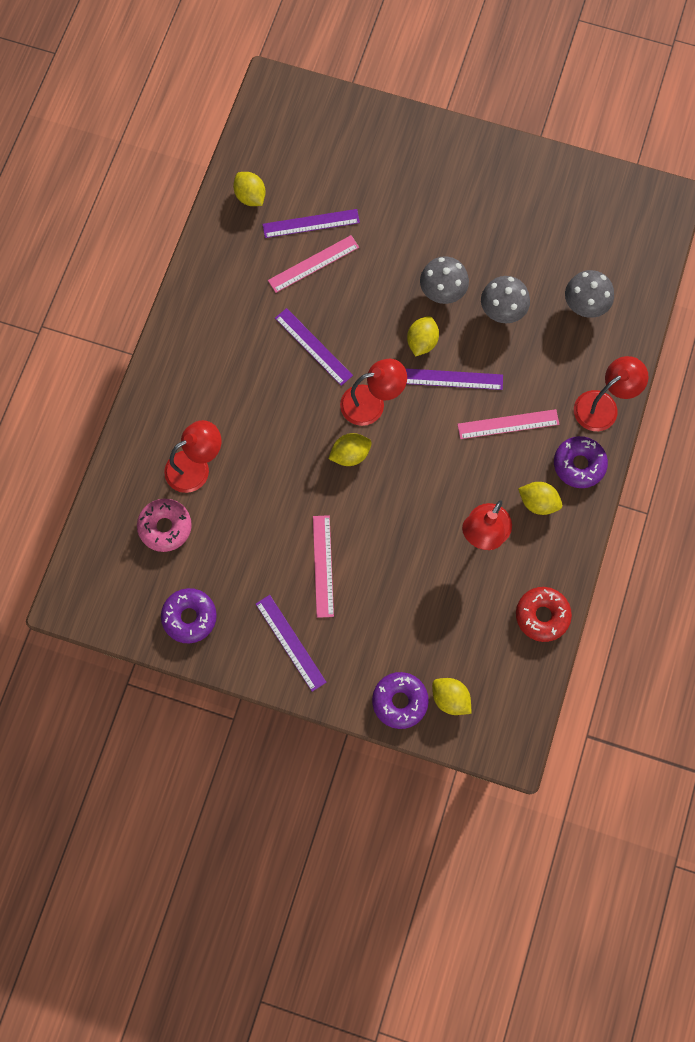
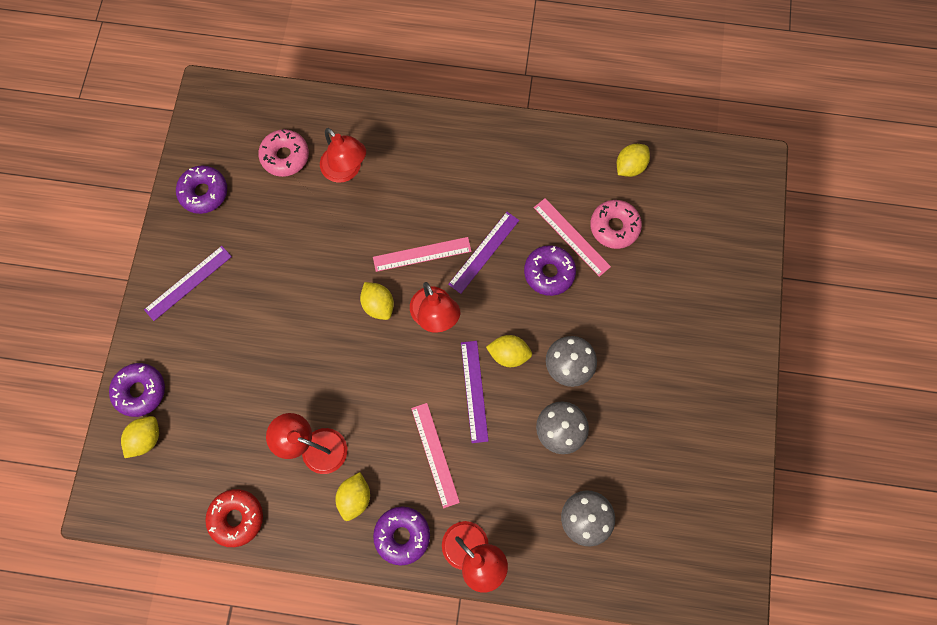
camera: 80 degrees right, 0 degrees up
(311, 223) = (614, 227): purple ruler -> pink donut
(323, 566) = (264, 299): pink ruler -> pink ruler (422, 254)
(346, 291) = (549, 273): none -> purple donut

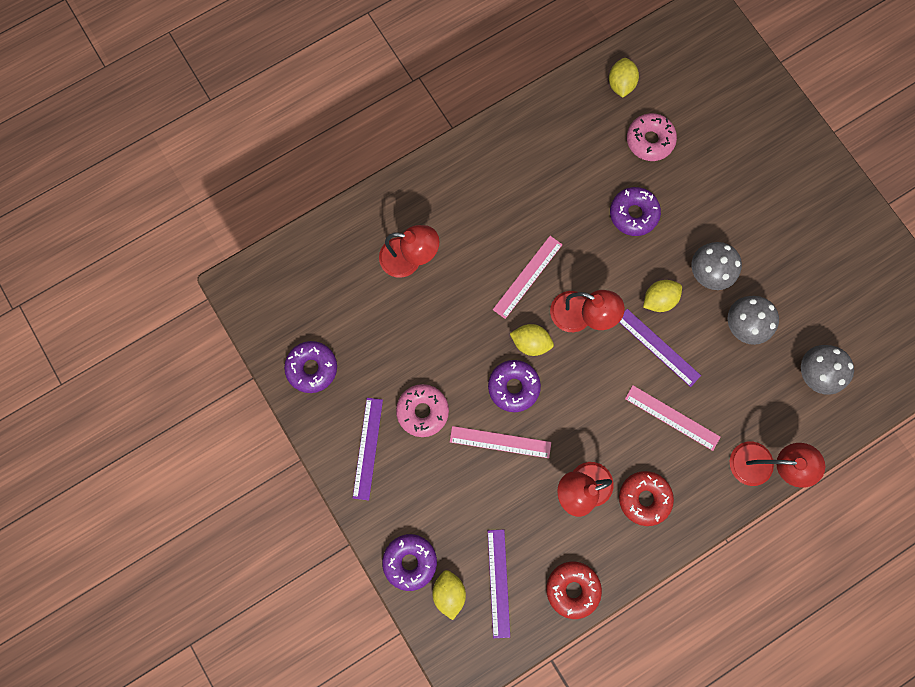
camera: 40 degrees left, 5 degrees up
(285, 156) = (350, 286): pink donut -> pink donut (422, 411)
(355, 497) = (644, 498): yellow lemon -> red donut
(402, 535) = (701, 495): purple donut -> purple donut (513, 387)
(484, 252) = (572, 237): purple ruler -> purple ruler (498, 583)
(571, 237) = (625, 173): pink ruler -> pink ruler (500, 442)

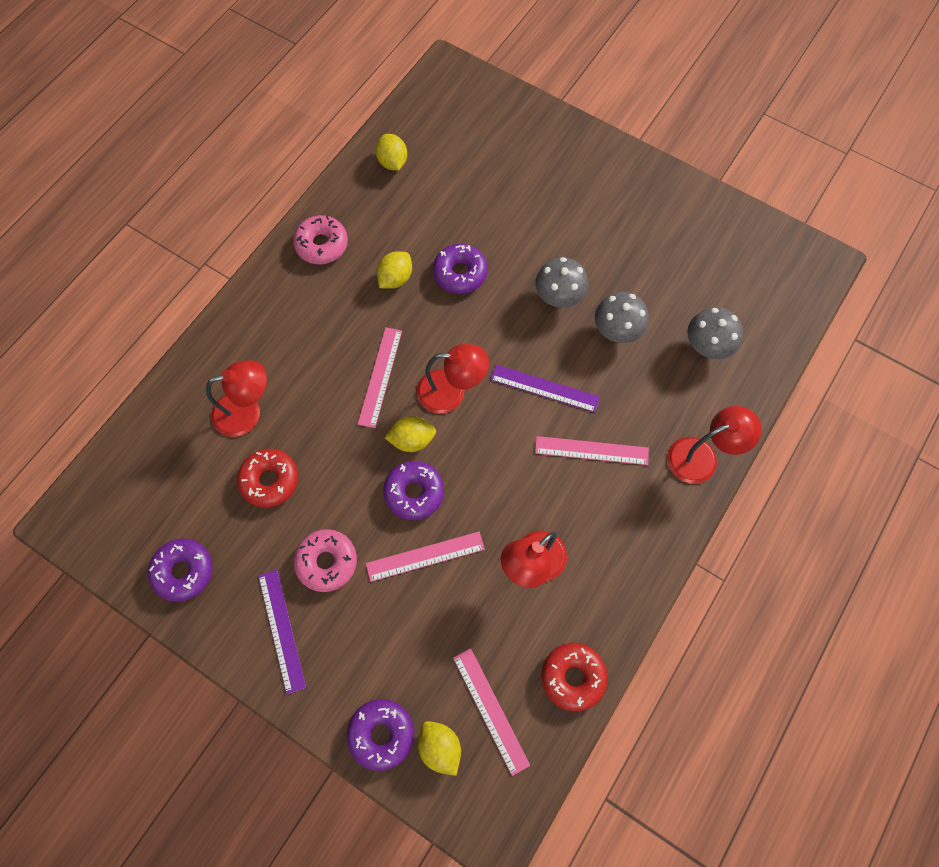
camera: 25 degrees left, 10 degrees down
(498, 583) = (490, 710): purple ruler -> pink ruler
(644, 498) = (602, 545): red donut -> red donut (270, 480)
(649, 140) = (444, 201): pink donut -> pink donut (322, 245)
(658, 299) = (523, 342): yellow lemon -> yellow lemon (395, 278)

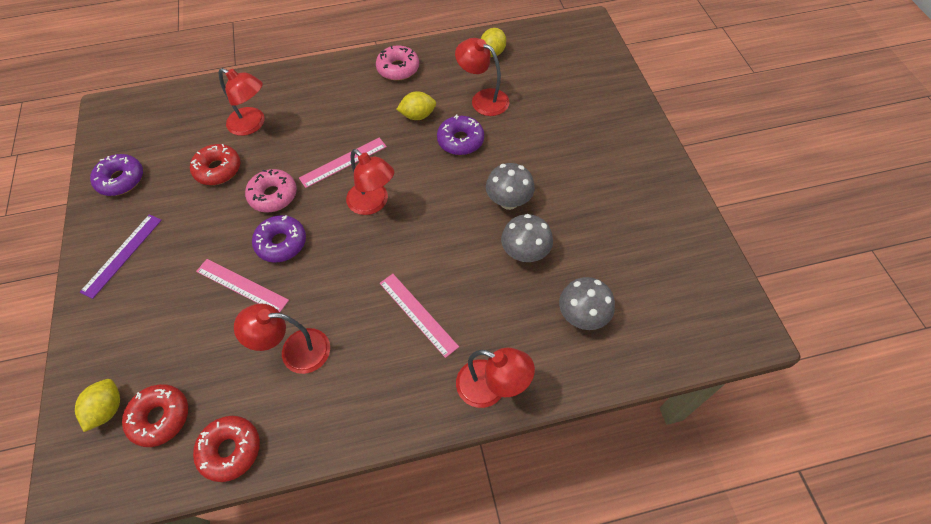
camera: 45 degrees right, 10 degrees down
(327, 562) = (189, 239): pink donut -> pink donut (273, 195)
(381, 734) = (91, 366): purple donut -> none
(412, 440) = (317, 212): yellow lemon -> none
(435, 217) = (483, 99): none -> red lamp
(490, 710) = (160, 417): pink ruler -> red donut
(544, 388) = (433, 249): purple ruler -> none

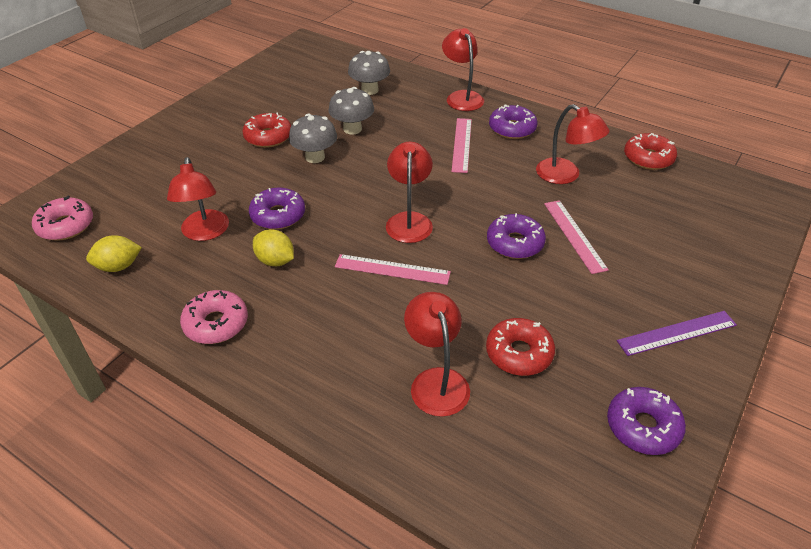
camera: 135 degrees left, 15 degrees down
(108, 409) = (733, 225): yellow lemon -> none
(160, 417) = (691, 198): red donut -> red donut (268, 137)
(273, 195) = (486, 286): pink donut -> pink donut (66, 226)
(395, 378) = (512, 129): none -> purple donut

